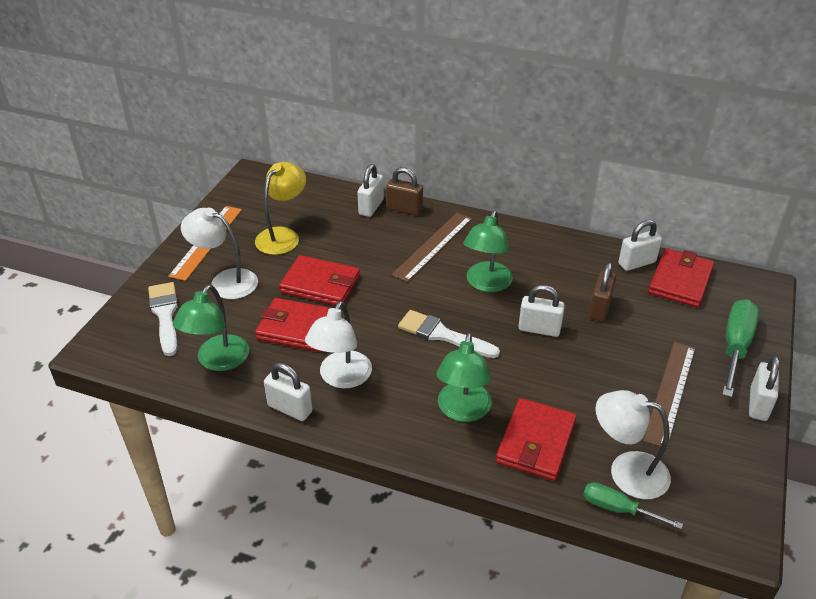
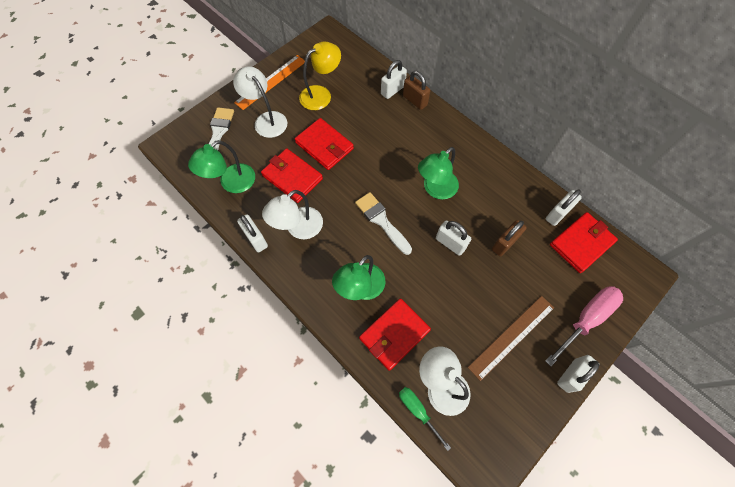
camera: 25 degrees right, 25 degrees up
(433, 246) = (417, 141): brown ruler -> none
(637, 263) = (557, 214): white padlock -> white padlock turned 45 degrees counterclockwise
(735, 347) = (586, 319): green screwdriver -> pink screwdriver

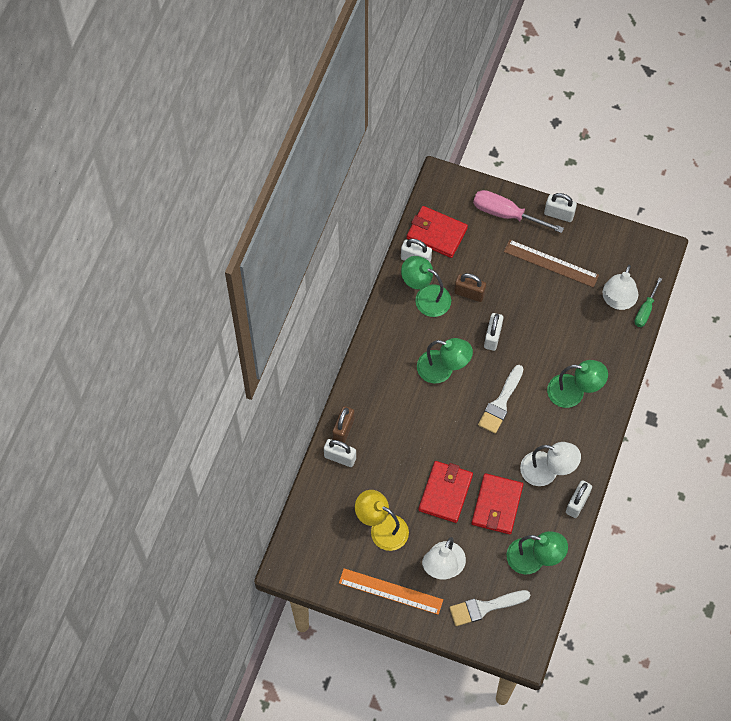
camera: 115 degrees left, 0 degrees up
(394, 334) = (597, 350): red wallet -> none
(514, 206) = (425, 297): none -> green lamp

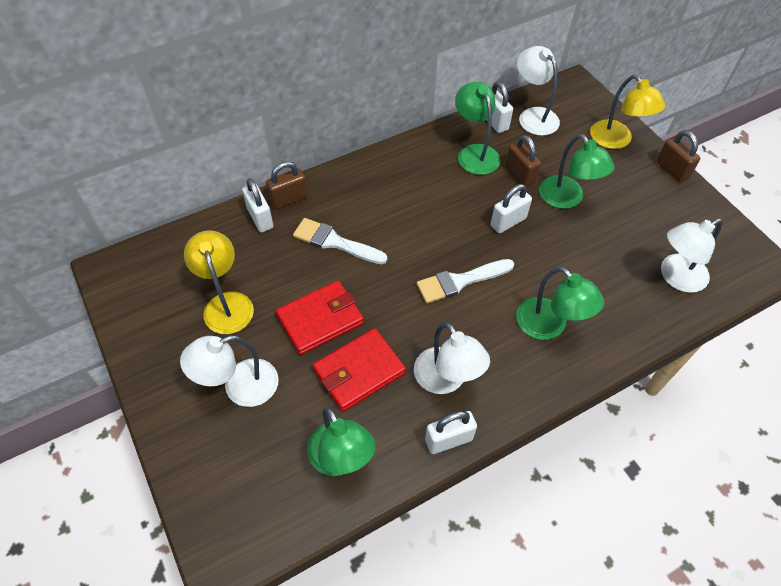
camera: 40 degrees right, 10 degrees down
(390, 591) = (166, 367): orange ruler -> none
(436, 233) = (533, 116): red wallet -> white lamp
(442, 369) = (431, 215): green lamp -> green lamp (567, 199)
(484, 607) = (235, 466): white brush -> white brush (334, 242)
(506, 214) = (616, 140): pink screwdriver -> yellow lamp
(551, 263) = (627, 202): brown ruler -> none
(559, 214) = (672, 170): white padlock -> brown padlock
(645, 310) = (703, 306): green screwdriver -> none

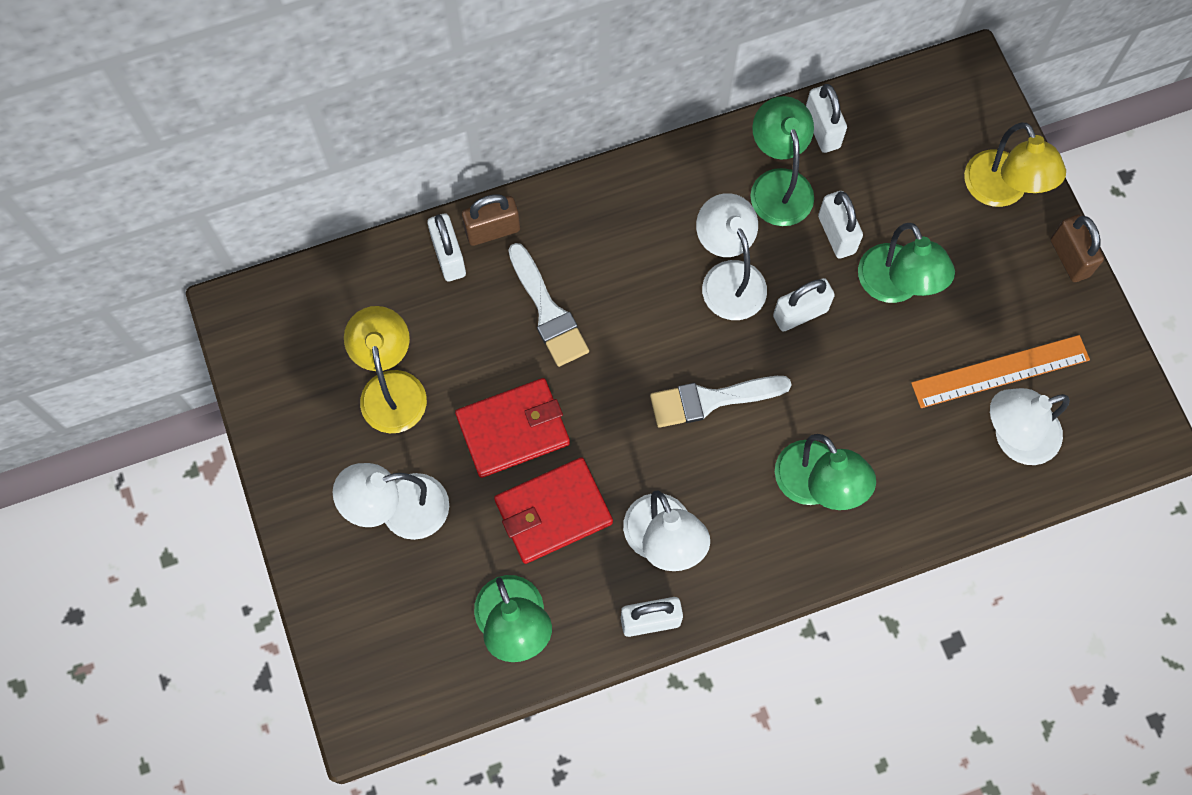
camera: 10 degrees right, 15 degrees up
(334, 242) = (548, 311): white brush -> white brush turned 150 degrees counterclockwise
(519, 175) = (836, 234): brown padlock -> white padlock
(533, 116) = (885, 126): white lamp -> white lamp (728, 277)
(652, 239) = (1000, 371): none -> orange ruler

